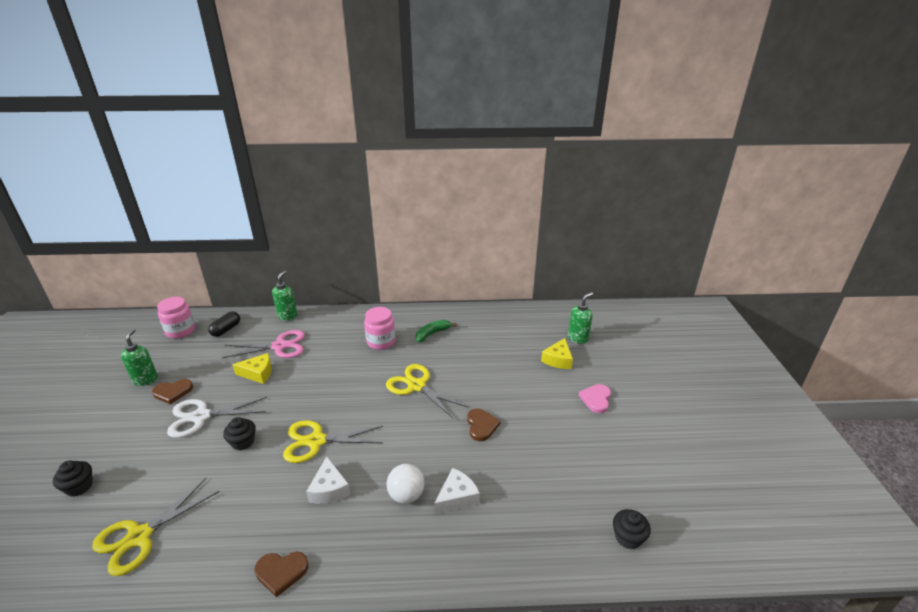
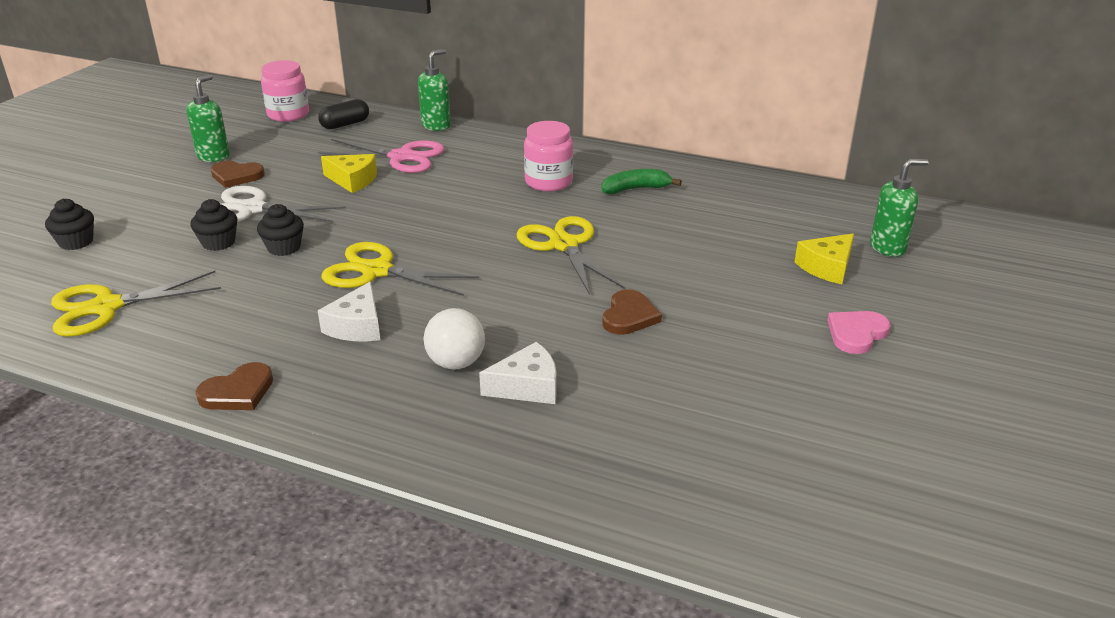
camera: 25 degrees right, 0 degrees up
(281, 572) = (238, 392): brown heart -> brown heart turned 60 degrees counterclockwise
(628, 537) = (769, 518): black cupcake -> black cupcake (218, 243)

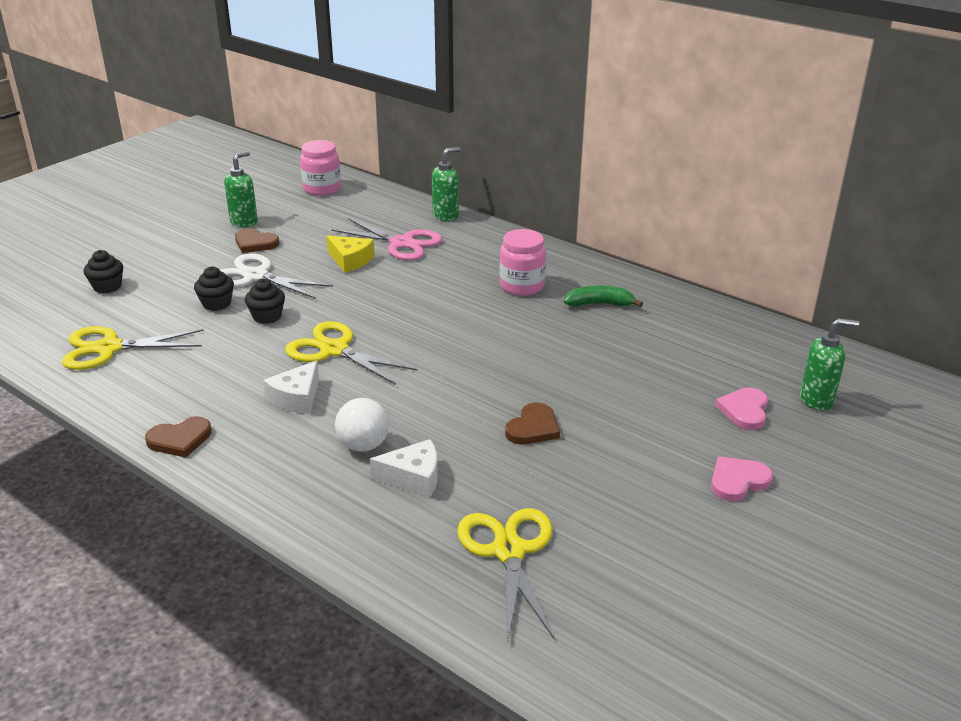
camera: 15 degrees right, 0 degrees up
(345, 124) = (366, 204): black capsule -> none
(564, 245) = (507, 350): yellow scissors -> yellow scissors (509, 551)
(827, 267) = (744, 410): yellow cheese -> pink heart

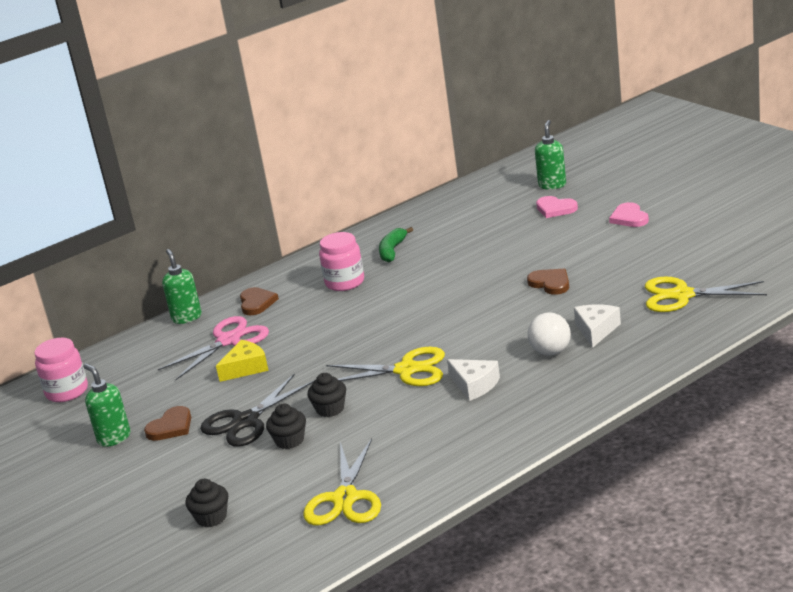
camera: 70 degrees left, 5 degrees down
(180, 439) = (515, 439): brown heart -> brown heart (256, 303)
(256, 276) = (246, 421): white scissors -> black scissors
(334, 350) = (406, 370): yellow scissors -> yellow scissors turned 135 degrees counterclockwise

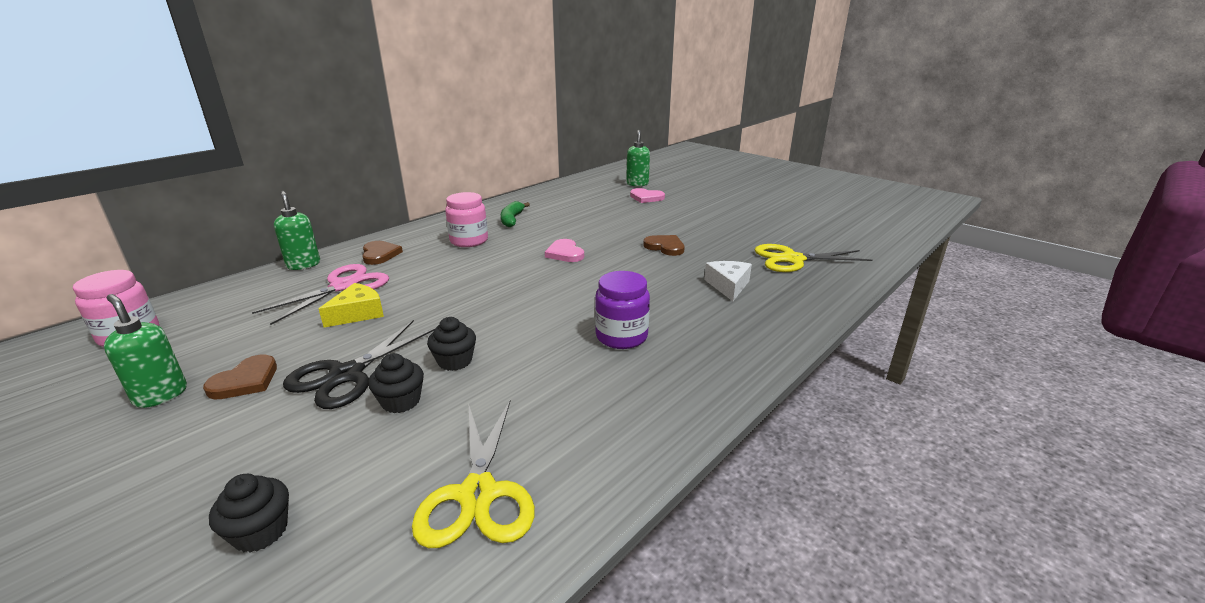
camera: 15 degrees left, 0 degrees up
(406, 370) = (541, 319): yellow scissors -> none
(474, 385) = (621, 336): white cheese -> purple jar
(550, 352) = (692, 304): white ball -> none
(629, 218) = (710, 205): pink heart -> pink heart (565, 253)

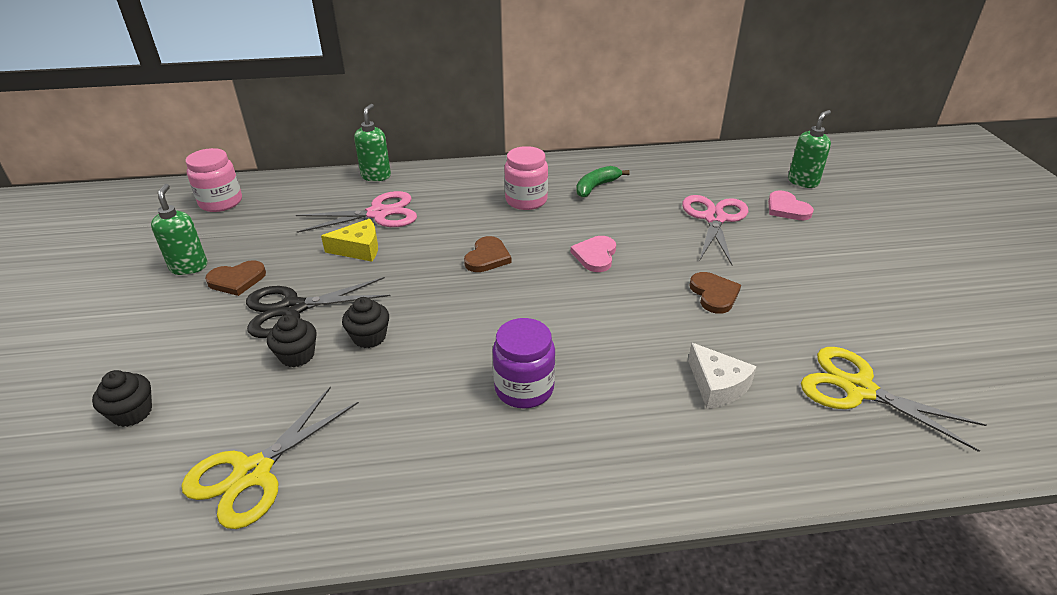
camera: 40 degrees right, 10 degrees up
(380, 254) = (439, 187): brown heart -> brown heart (487, 257)
(613, 213) = (714, 219): none -> pink scissors
(728, 286) = (717, 385): white cheese -> white cheese turned 105 degrees clockwise

